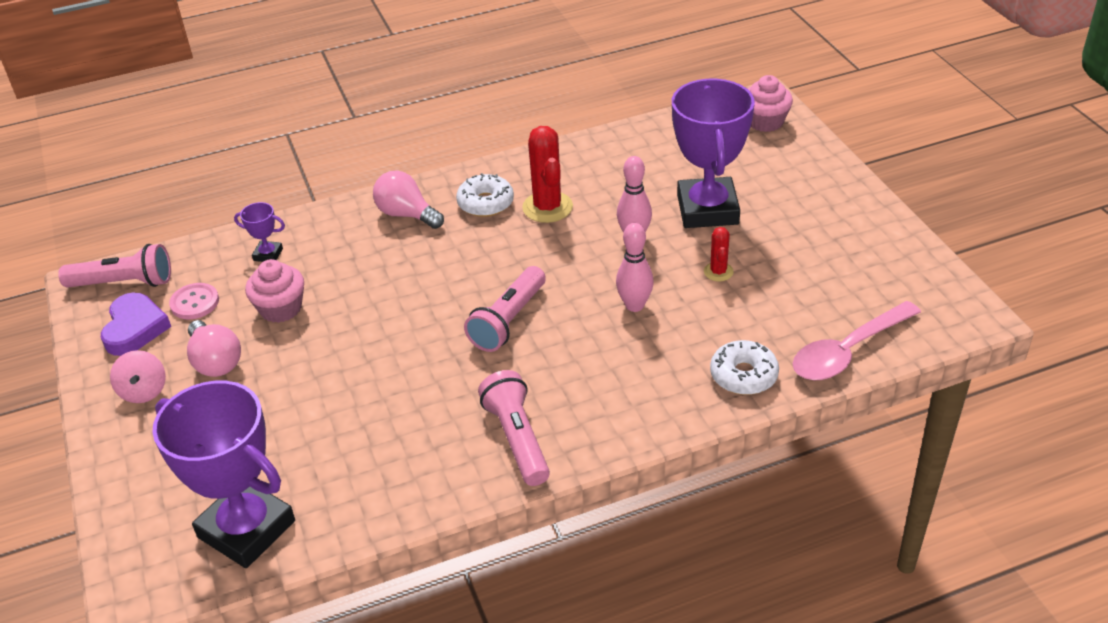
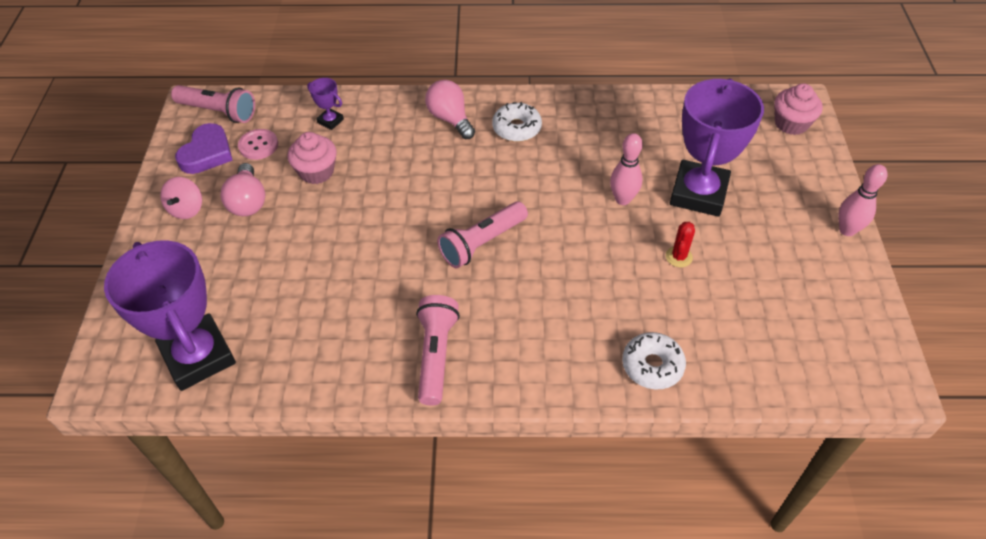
camera: 20 degrees right, 10 degrees up
(547, 207) = (564, 148): red cactus -> none
(634, 305) = (591, 264): pink bowling pin -> pink bowling pin (847, 230)
(848, 351) = (757, 376): pink spoon -> none

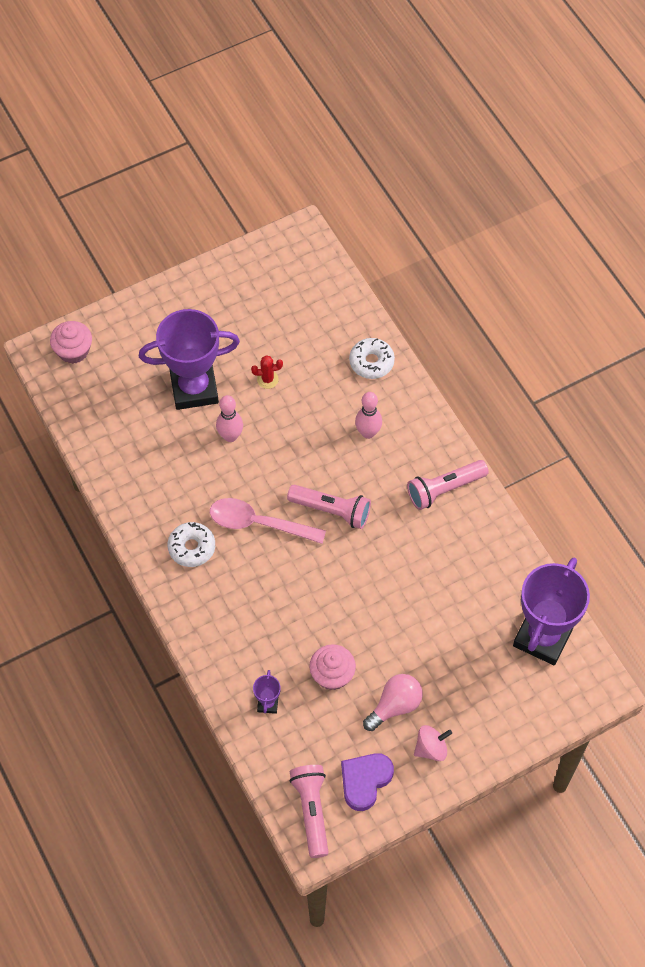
camera: 120 degrees left, 10 degrees up
(207, 153) = (365, 781): purple heart -> purple heart turned 45 degrees counterclockwise
(258, 145) = (331, 744): pink button -> none
(450, 119) = (209, 606): pink light bulb -> none
(508, 182) = (259, 523): none -> pink spoon
(847, 230) = (178, 286): pink bowling pin -> pink bowling pin (368, 433)

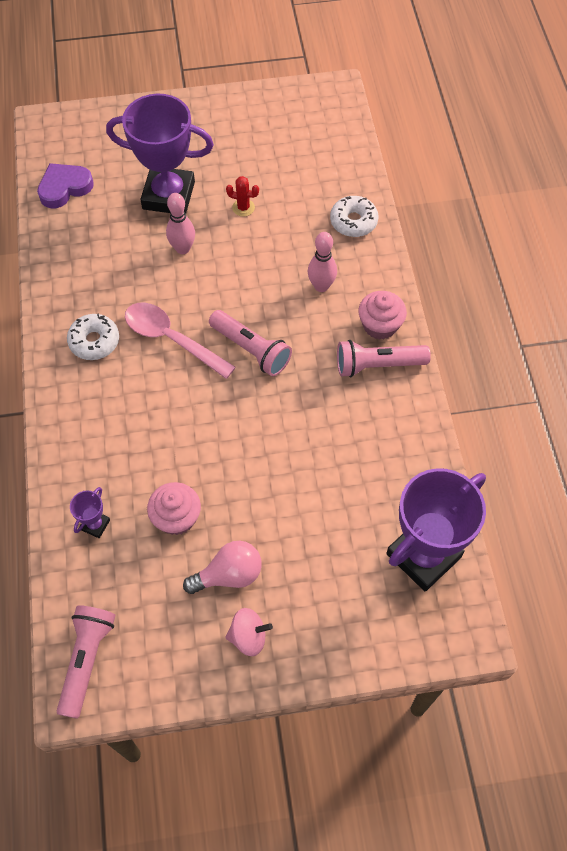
camera: 20 degrees right, 0 degrees up
(73, 351) = (73, 131): pink cupcake -> pink cupcake (380, 325)
(365, 781) = (160, 647): purple heart -> purple heart (64, 188)

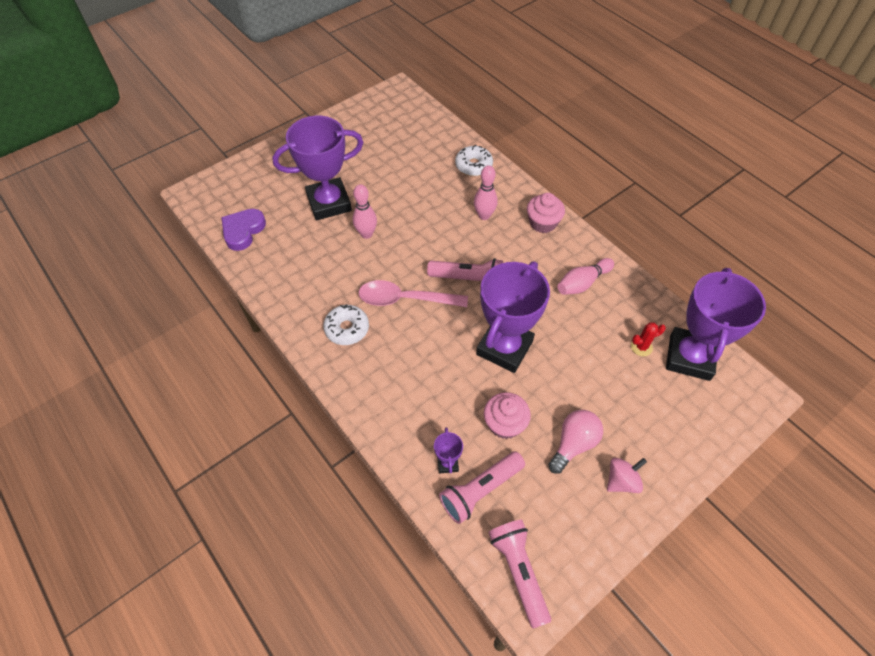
camera: 30 degrees left, 5 degrees down
(234, 441) = (504, 348): none -> purple trophy
(243, 207) = (390, 188): red cactus -> red cactus (641, 347)
(370, 415) = (582, 283): none -> pink bowling pin
(378, 365) = (561, 249): pink flashlight -> pink flashlight (480, 490)

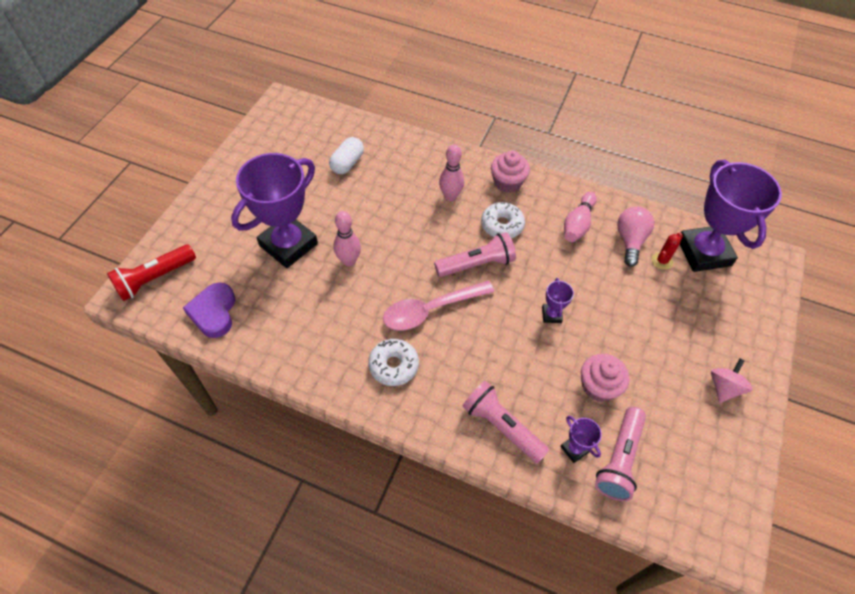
camera: 30 degrees left, 0 degrees up
(219, 189) = (155, 278): none -> red flashlight
(416, 157) = (347, 163): none -> white capsule
(473, 165) = (408, 151): white donut -> white donut (502, 225)
(504, 348) = (551, 315): purple trophy -> purple trophy, size x0.41
(519, 572) = (699, 515): pink flashlight -> pink flashlight (502, 426)
(573, 444) = (666, 375): pink light bulb -> pink light bulb (630, 241)

